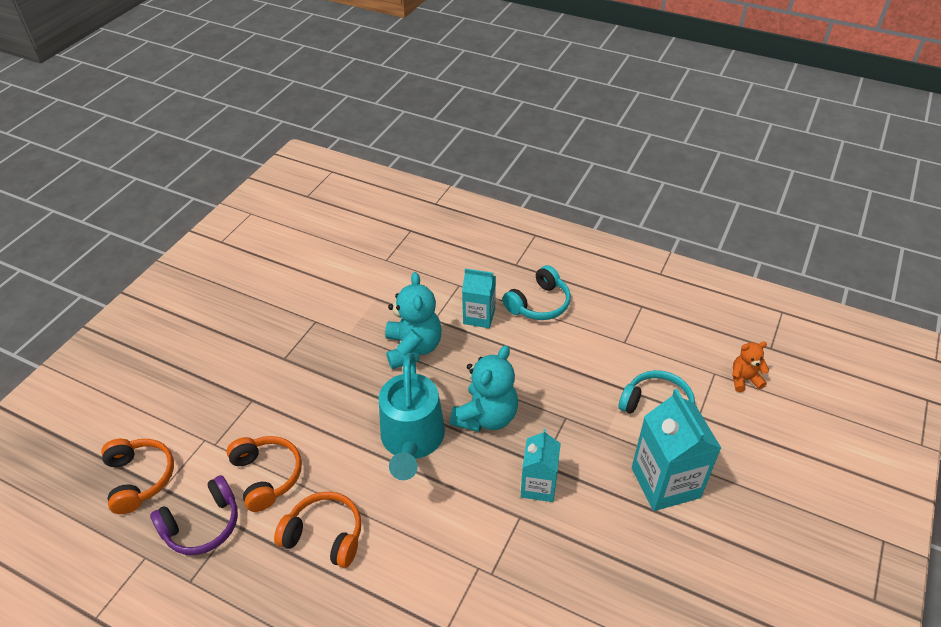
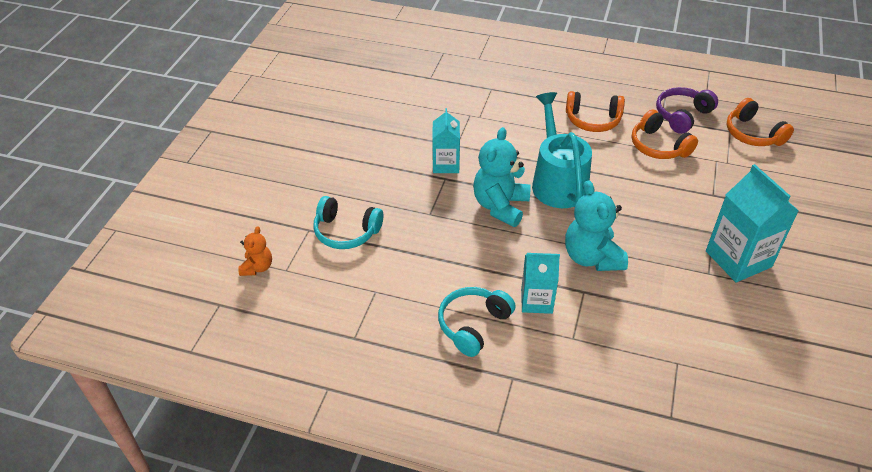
camera: 170 degrees right, 0 degrees up
(665, 482) = (345, 178): turquoise carton -> turquoise carton (738, 259)
(744, 379) = (257, 267): orange teddy bear -> orange teddy bear turned 60 degrees counterclockwise

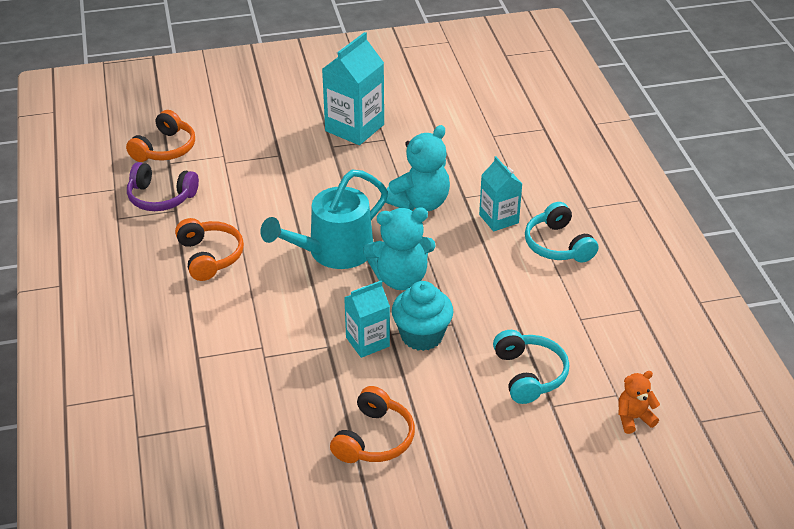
camera: 120 degrees left, 5 degrees down
(430, 193) = (422, 336): none -> turquoise cupcake
(473, 325) = (558, 245): turquoise headphones -> turquoise headphones turned 60 degrees clockwise
(658, 146) = (226, 201): orange headphones -> orange headphones (374, 439)

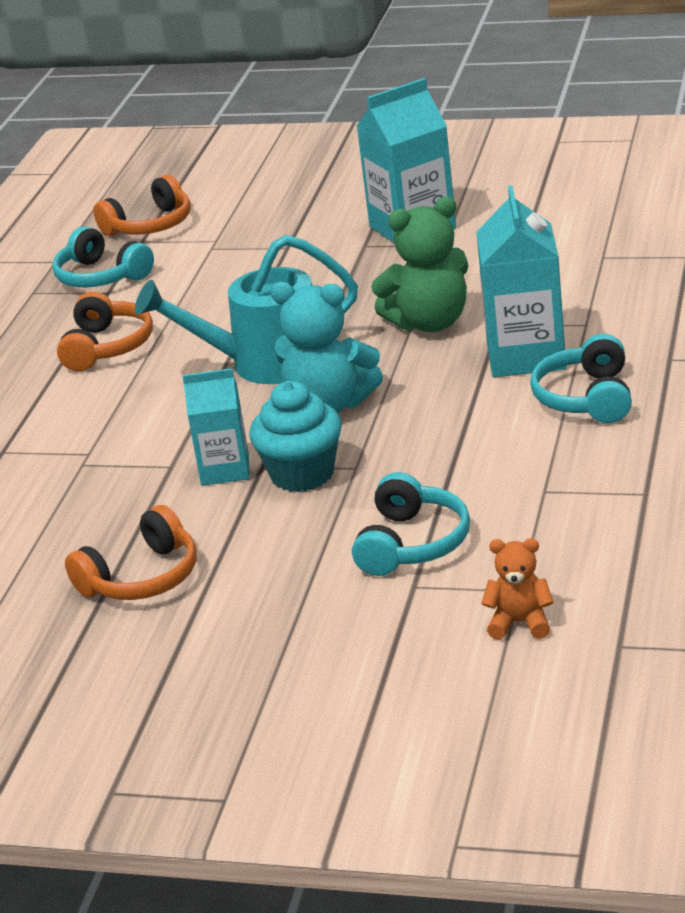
camera: 30 degrees right, 10 degrees down
(161, 197) = (101, 276): purple headphones -> turquoise headphones
(420, 203) = (430, 323): turquoise teddy bear -> green teddy bear
(498, 219) = (526, 355): turquoise carton -> turquoise carton, size x1.59

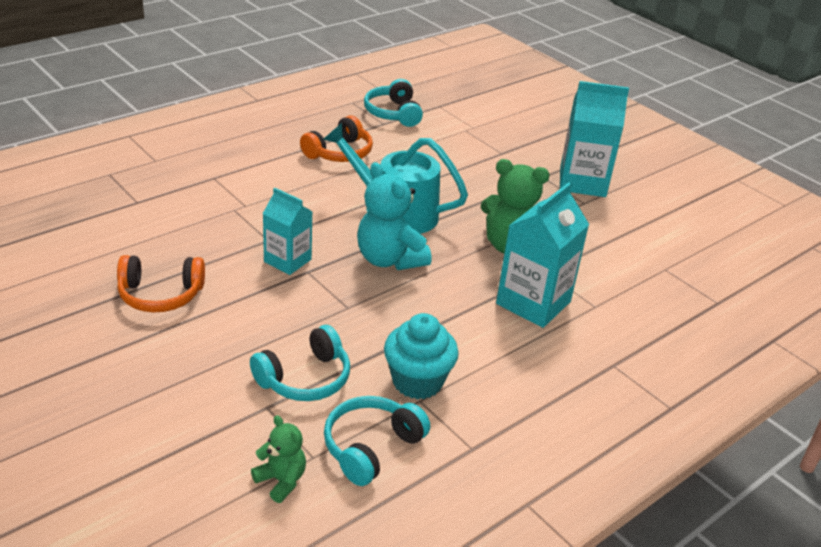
camera: 30 degrees right, 5 degrees up
(150, 225) = (455, 100): orange headphones -> none
(302, 474) = (317, 291): turquoise cupcake -> turquoise cupcake (417, 381)
(520, 623) = (281, 480): orange teddy bear -> green teddy bear
(586, 398) = (528, 356): turquoise headphones -> turquoise headphones (371, 447)

